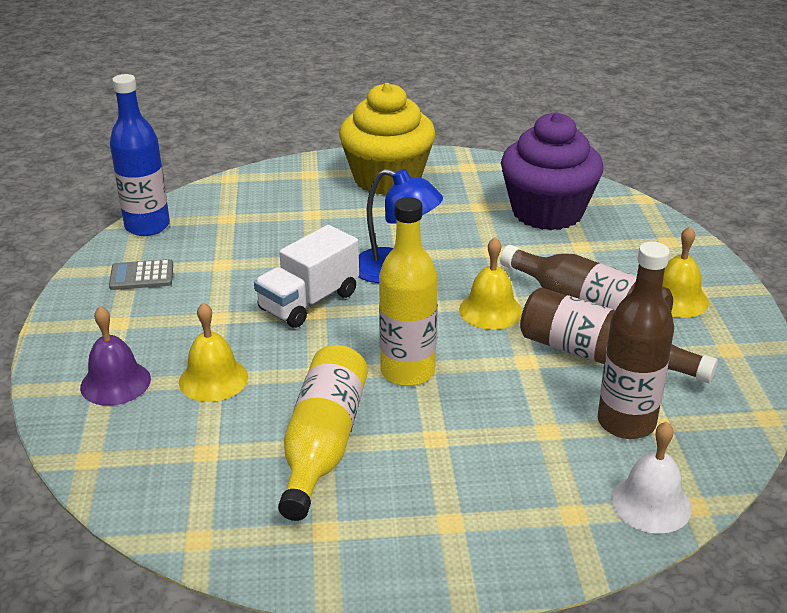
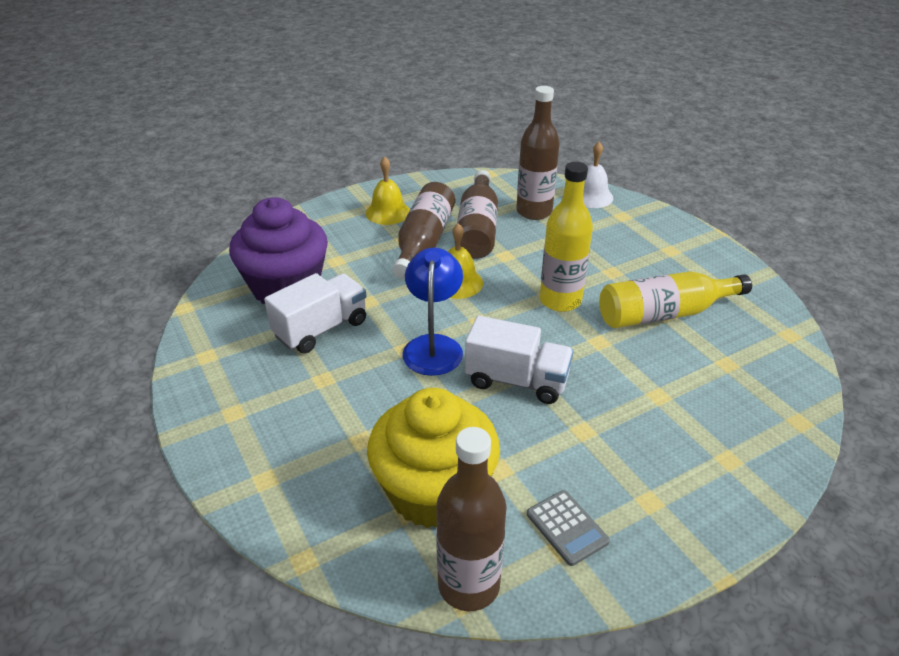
camera: 115 degrees left, 5 degrees up
(115, 383) = (719, 453): purple bell -> none
(147, 226) = (468, 585): blue bottle -> brown bottle
(213, 379) = (658, 394): yellow bell -> none
(387, 179) = (256, 406): yellow cupcake -> yellow cupcake (434, 491)
(466, 219) = (321, 329): none -> white truck

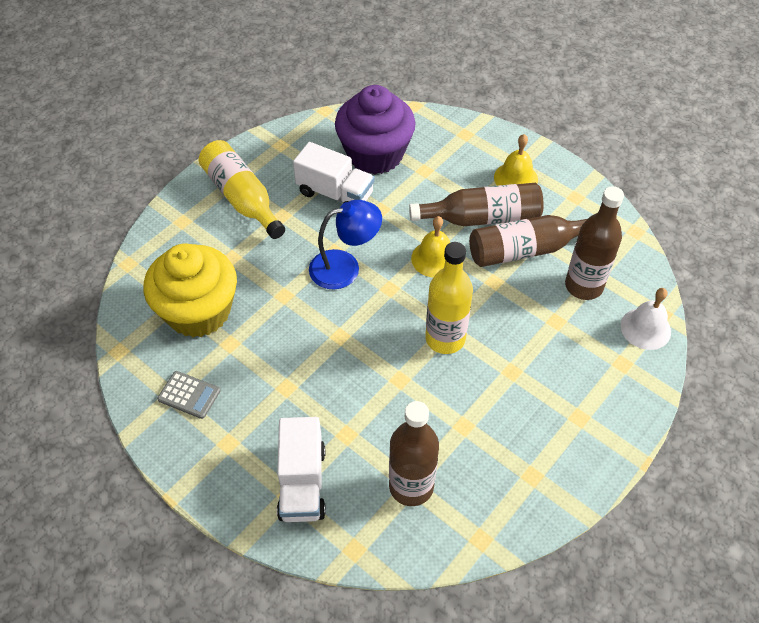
camera: 70 degrees right, 15 degrees up
(468, 585) = (130, 351): brown bottle -> brown bottle (411, 486)
(517, 380) = (326, 331): white truck -> white truck (302, 483)
(567, 528) = (189, 395): grey calculator -> grey calculator turned 105 degrees counterclockwise
(664, 314) = (464, 425): yellow bottle -> yellow bottle (242, 198)

